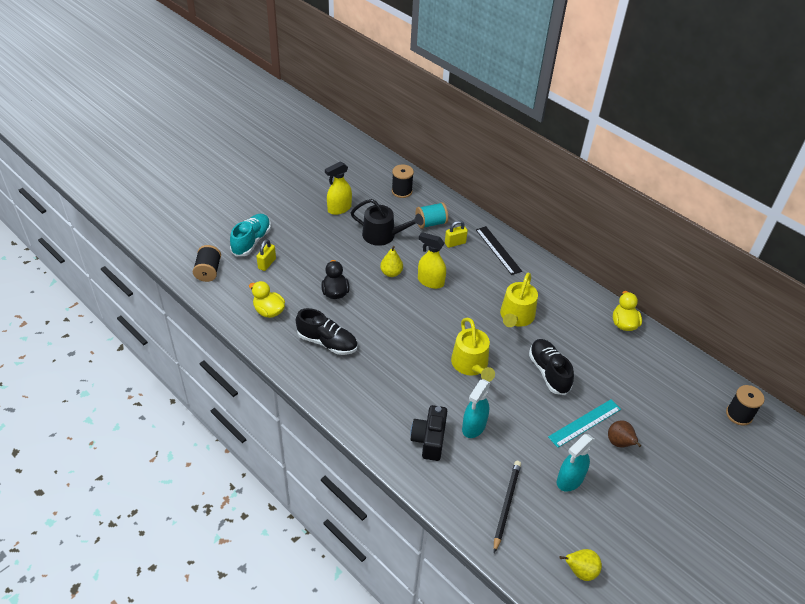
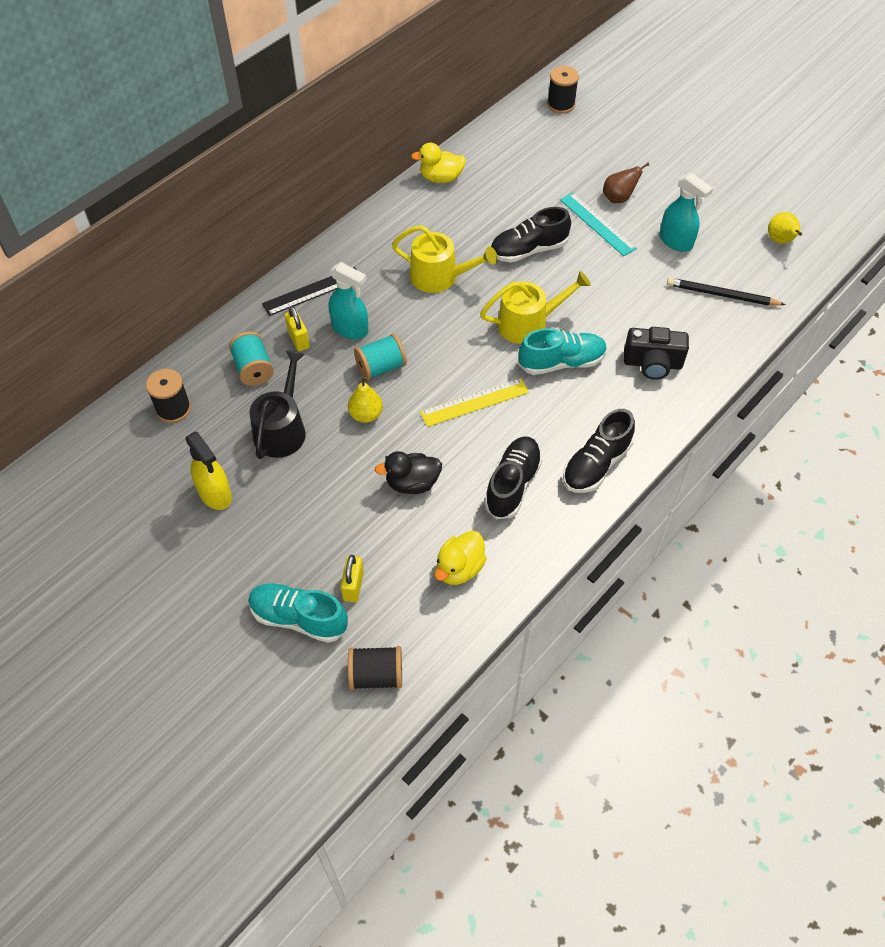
camera: 90 degrees left, 10 degrees up
(267, 263) = (353, 586): yellow padlock -> yellow padlock turned 75 degrees clockwise
(337, 390) = (596, 464): none -> black shoe
(398, 328) = (474, 402): none -> yellow ruler
(430, 281) = (381, 367): yellow spray bottle -> turquoise spool
(432, 381) = (561, 362): none -> turquoise shoe
(473, 426) = (623, 322): turquoise spray bottle -> turquoise spray bottle (350, 329)

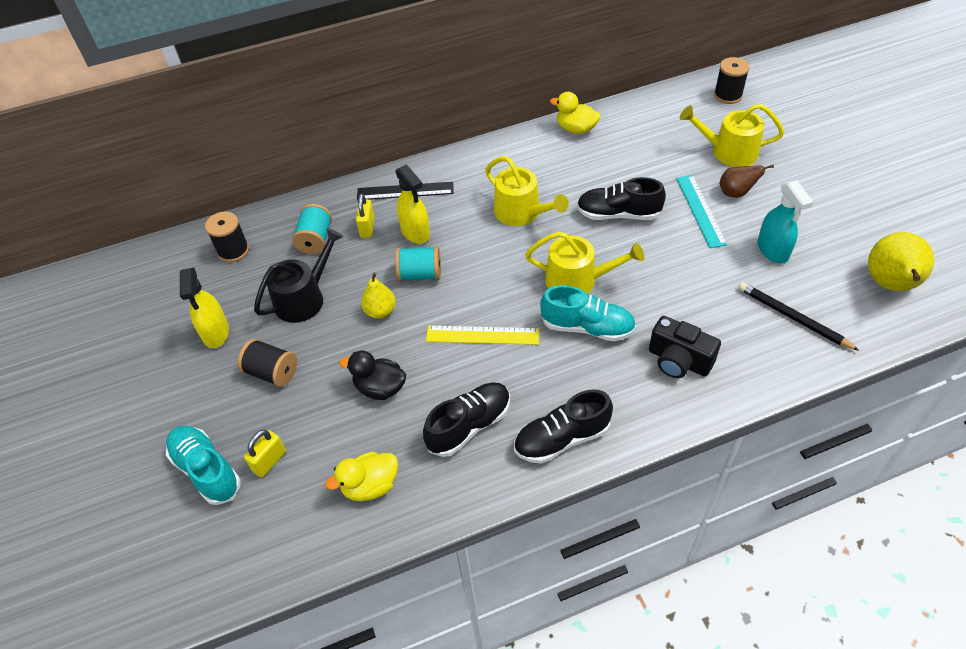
camera: 30 degrees right, 5 degrees down
(350, 329) = (415, 233): turquoise spray bottle -> yellow spray bottle
(376, 675) = (233, 554): black spool -> black spool (272, 372)
(591, 160) = (729, 151): none -> yellow watering can
(780, 241) = (890, 284): yellow pear -> yellow pear, size x1.68

